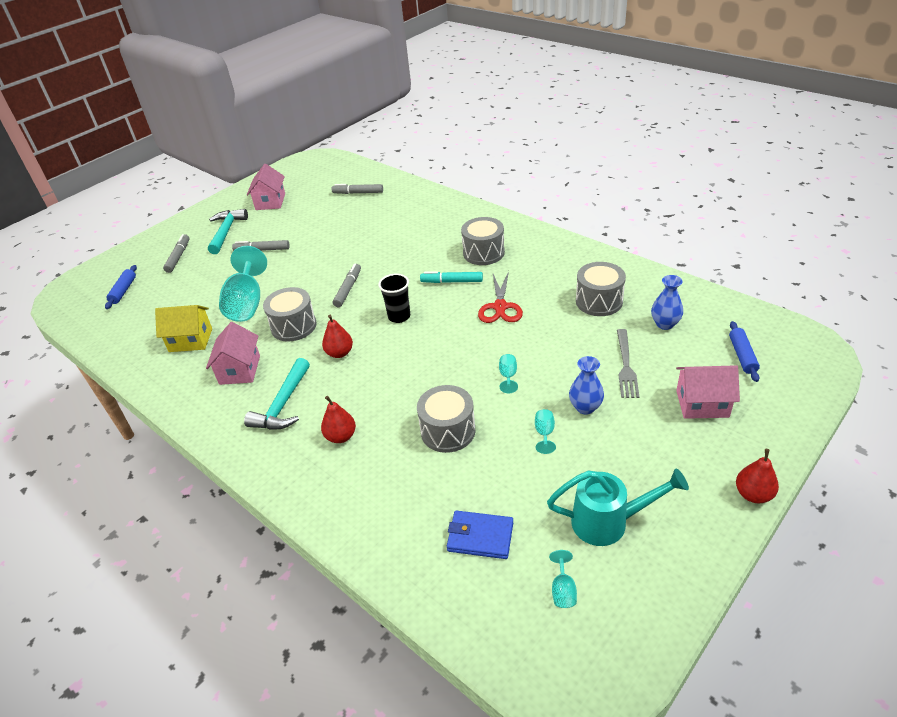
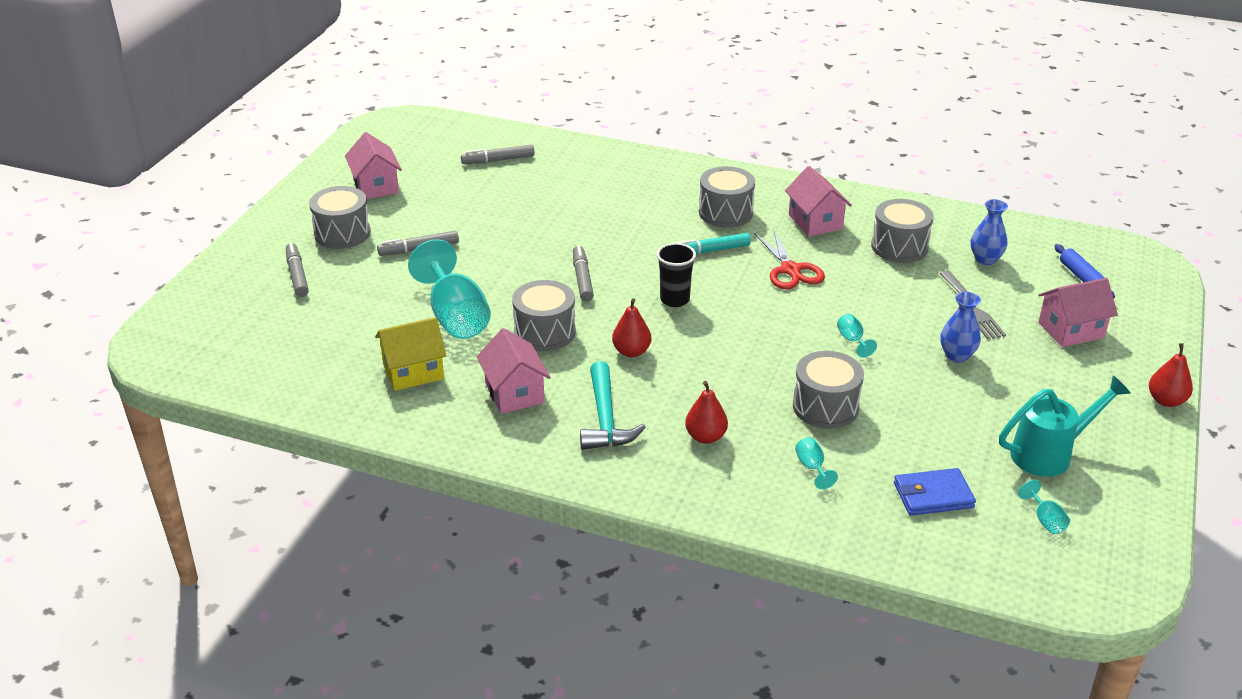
camera: 25 degrees left, 5 degrees down
(123, 291) = (251, 330): blue rolling pin -> none
(226, 232) = (342, 233): turquoise hammer -> grey drum
(544, 433) = (931, 388): turquoise goblet -> turquoise goblet (812, 467)
(545, 270) = (815, 222): none -> pink house

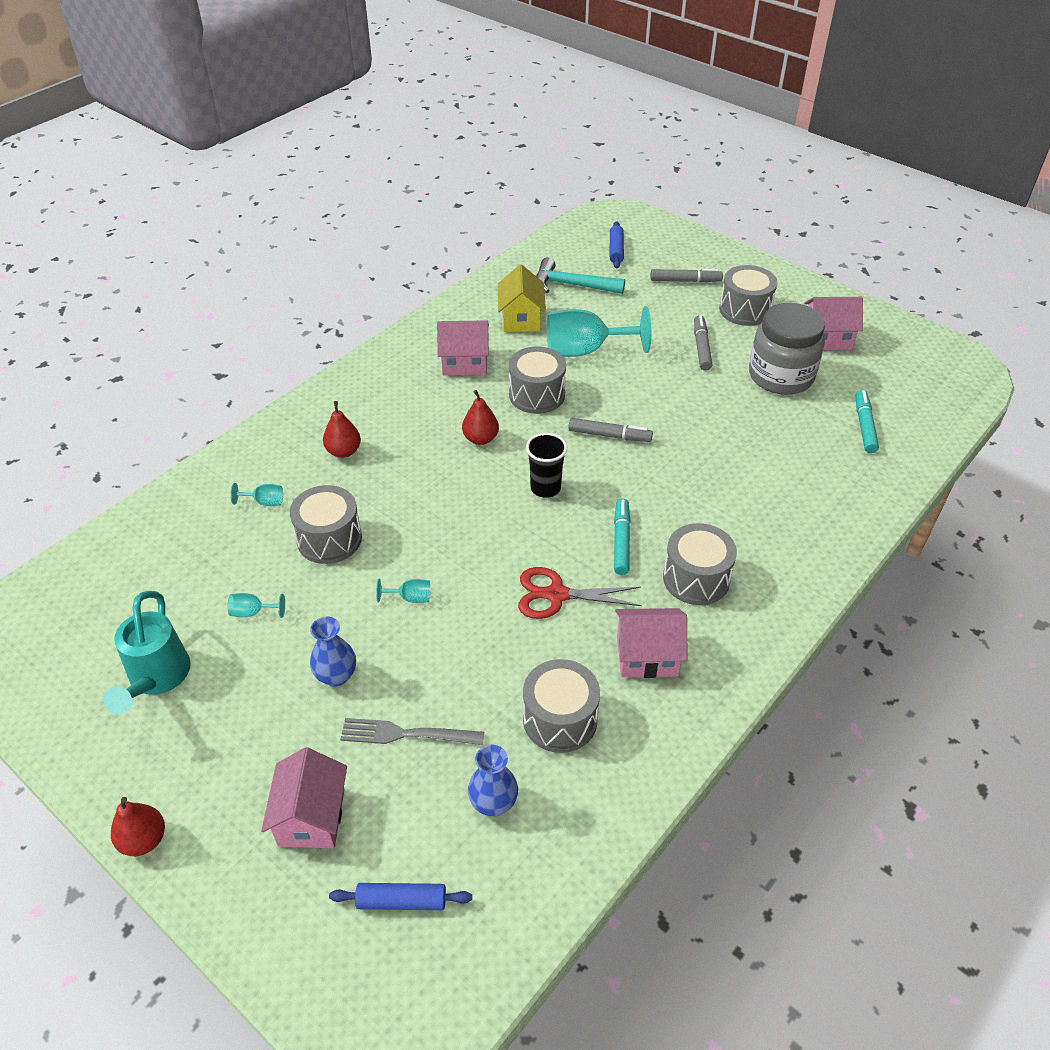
camera: 110 degrees right, 10 degrees up
(242, 332) = (616, 250): none -> blue rolling pin
(446, 203) = (781, 376): none -> grey jar
(498, 160) = (864, 426): grey marker -> turquoise marker
(605, 419) = (402, 402): turquoise hammer -> turquoise hammer (572, 285)
(933, 495) = (177, 565): blue wallet -> none
(1045, 520) = (91, 629): turquoise goblet -> turquoise goblet (252, 612)

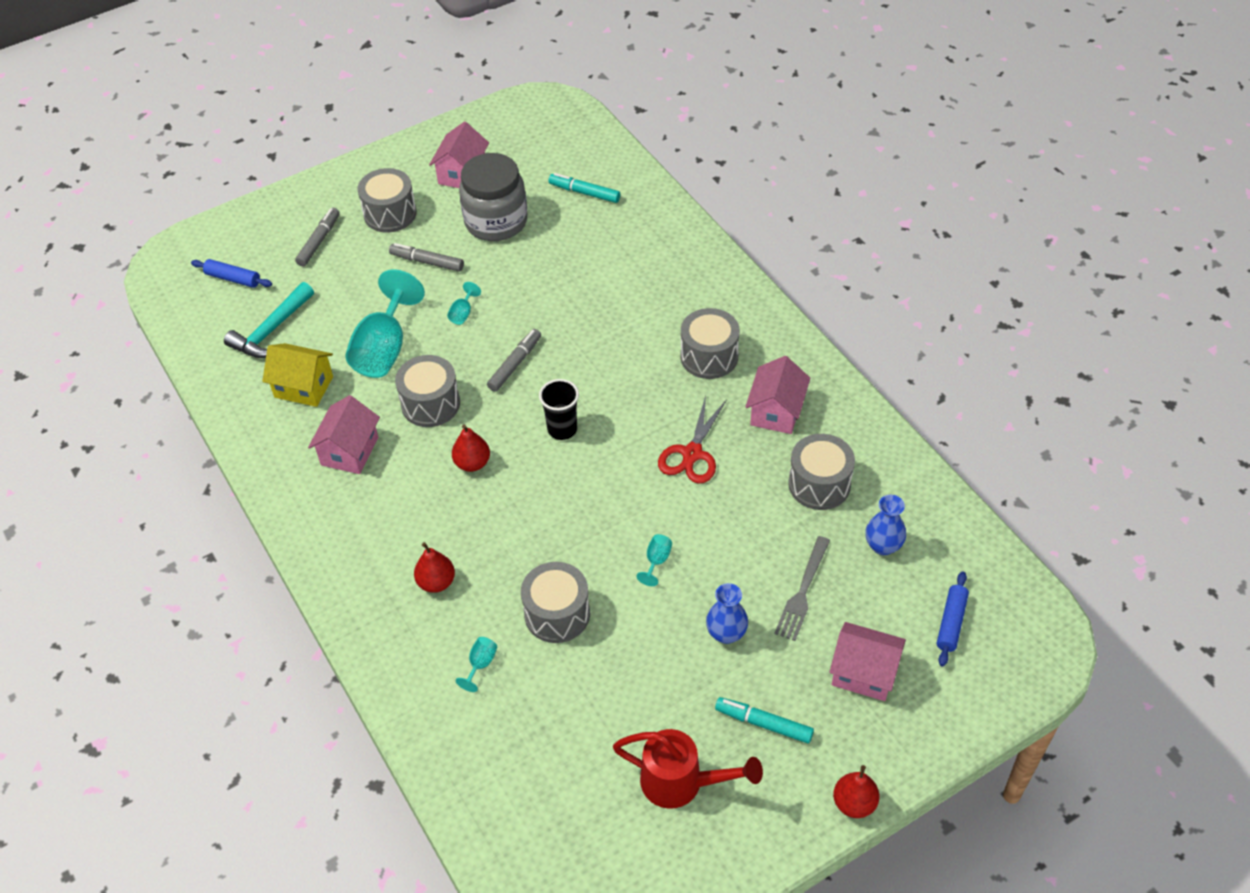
camera: 70 degrees left, 5 degrees up
(156, 679) = (682, 783): turquoise watering can -> red watering can
(252, 612) = (628, 692): turquoise goblet -> turquoise goblet (463, 313)
(621, 541) = (648, 393): turquoise marker -> turquoise marker (763, 723)

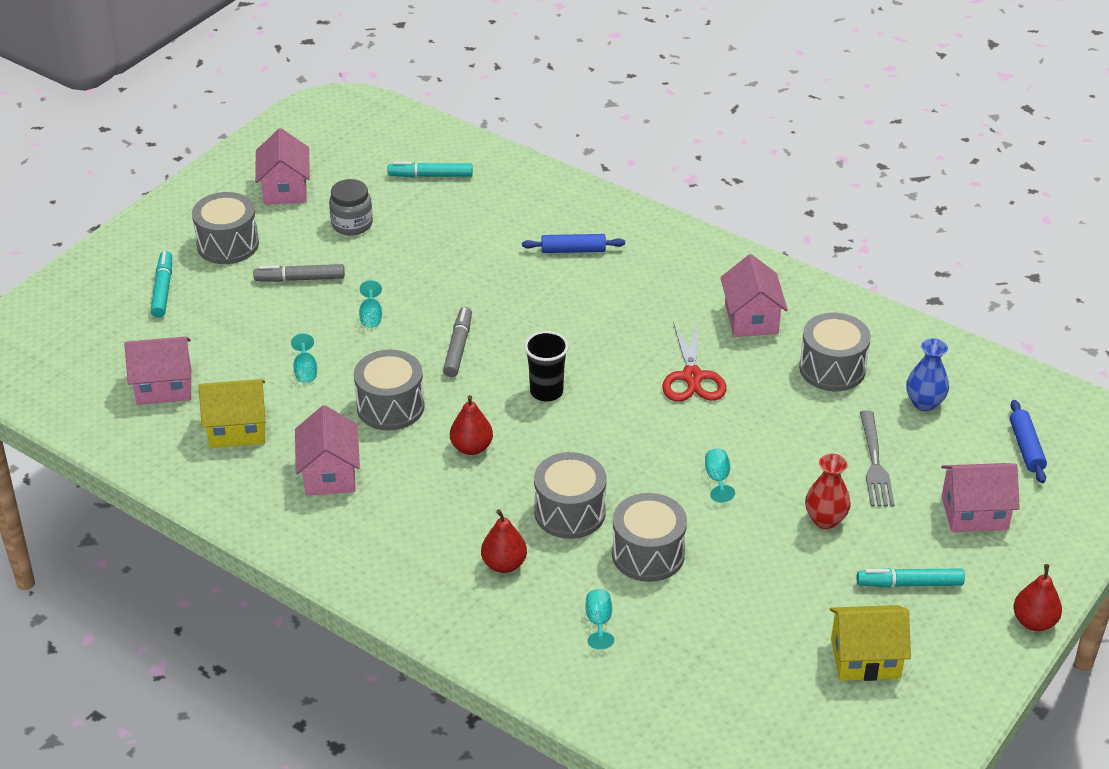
camera: 25 degrees left, 10 degrees down
(233, 279) = (85, 349): blue rolling pin -> blue rolling pin (573, 250)
(271, 330) = (164, 386): turquoise hammer -> pink house
(319, 241) = (163, 289): grey marker -> turquoise marker
(384, 349) = (305, 370): turquoise goblet -> turquoise goblet, size x0.41
(496, 222) = (352, 224): grey jar -> grey jar, size x0.57
(682, 783) = (865, 658): red watering can -> yellow house
(709, 356) = (654, 289): grey drum -> grey drum (570, 512)
(726, 633) = (825, 520): blue vase -> red vase

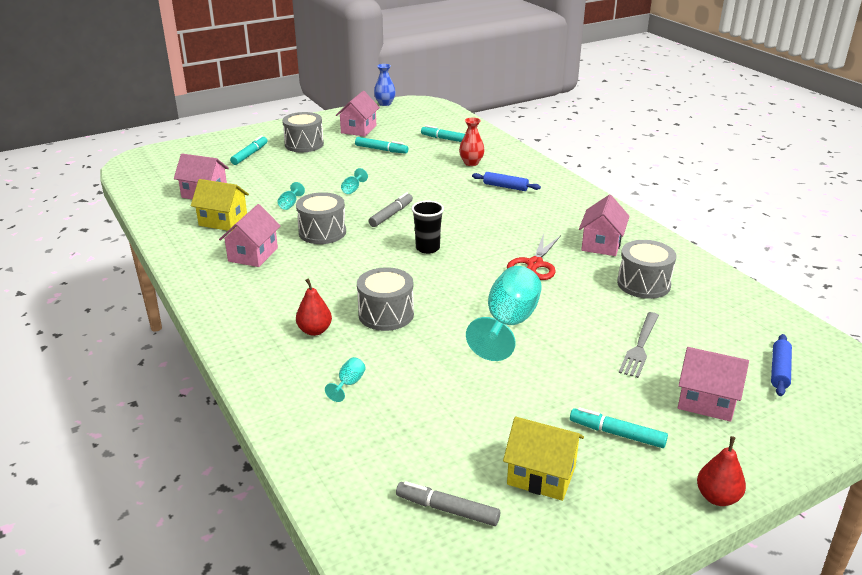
camera: 25 degrees right, 10 degrees down
(300, 279) = (328, 166): grey marker -> grey marker (447, 509)
(352, 224) = (381, 150): grey jar -> turquoise marker
(471, 447) = (353, 264): red pear -> none
(648, 554) = (420, 353): grey drum -> none
(717, 479) = (508, 324): turquoise goblet -> turquoise goblet, size x2.43
(825, 520) = (574, 371): red vase -> red vase (471, 163)
(924, 403) = (706, 321): blue vase -> blue vase (385, 103)

